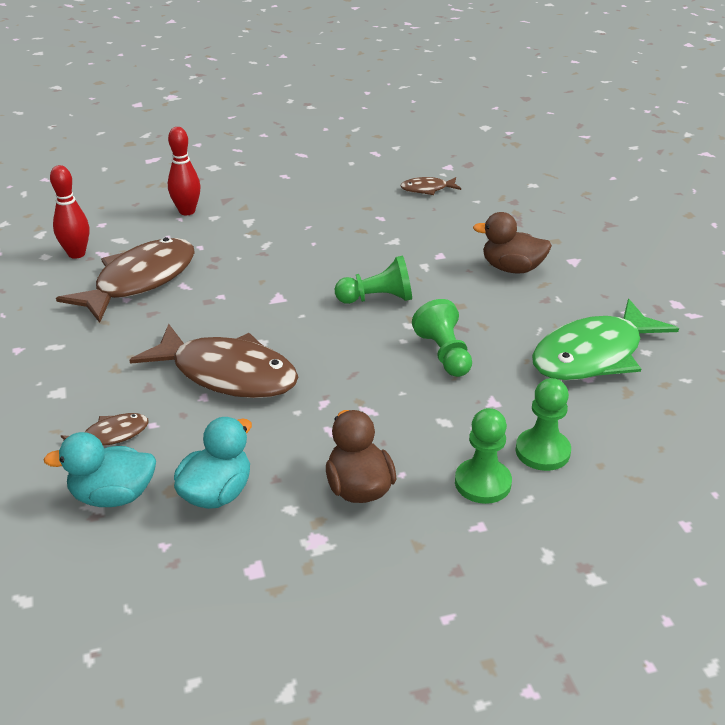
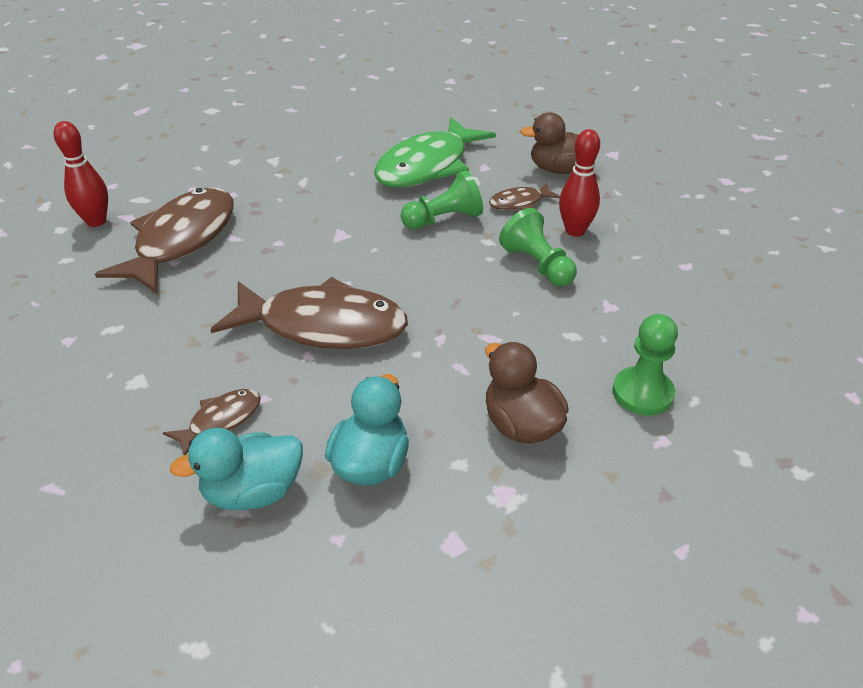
camera: 15 degrees left, 5 degrees up
(187, 211) = (202, 159): red bowling pin -> red bowling pin (575, 231)
(427, 189) = (440, 104): brown fish -> brown fish (519, 203)
(542, 451) = (683, 348): green pawn -> none
(593, 355) = (679, 242): green fish -> green fish (427, 166)

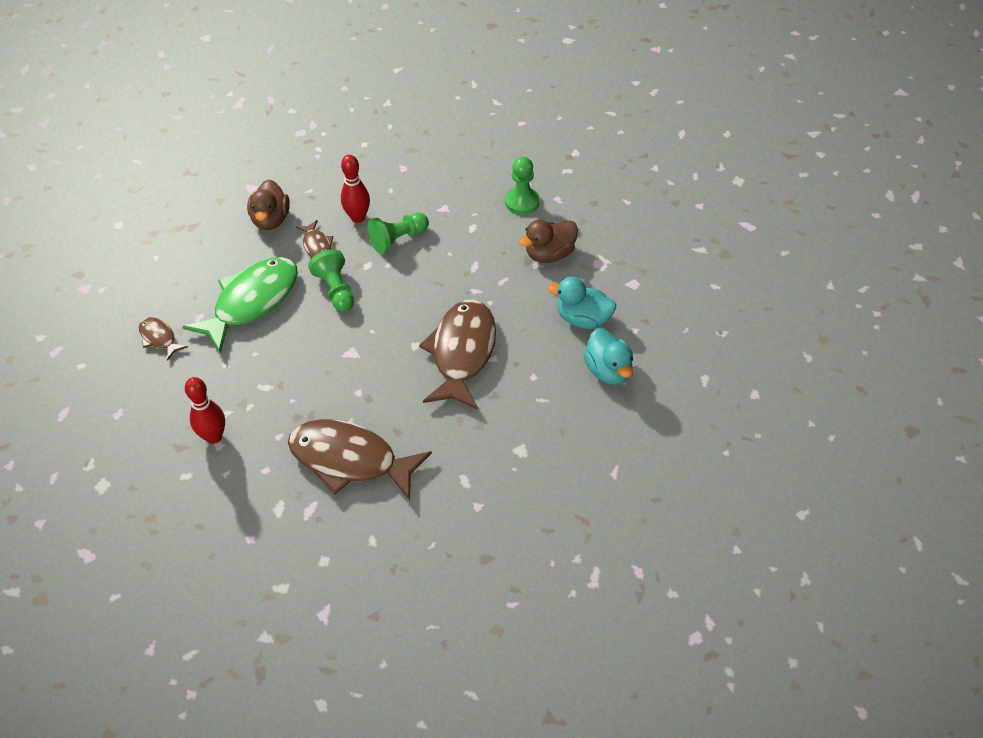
camera: 90 degrees left, 10 degrees up
(96, 221) = (314, 534): red bowling pin -> red bowling pin (214, 436)
(221, 420) = (554, 396): brown fish -> brown fish (159, 338)
(427, 166) = (252, 302): green fish -> green fish turned 90 degrees counterclockwise

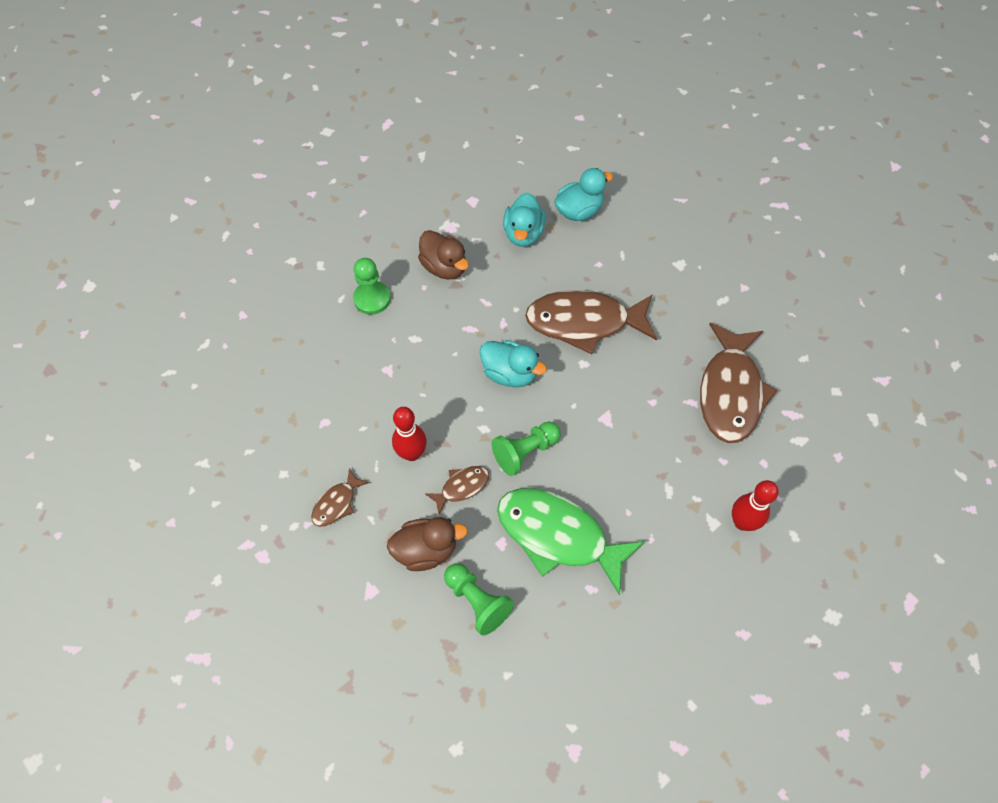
camera: 100 degrees left, 10 degrees up
(159, 338) = (631, 624): brown fish -> brown fish (337, 503)
(398, 239) = (441, 405): green pawn -> green pawn (477, 601)
(418, 289) = (510, 373): none -> turquoise duck

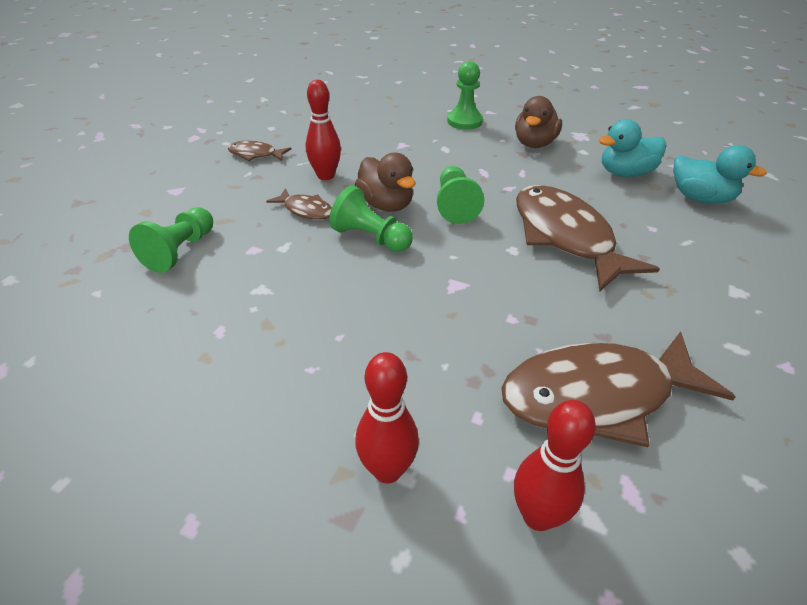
camera: 65 degrees right, 20 degrees down
(426, 550) = (227, 208): brown duck -> brown duck (386, 205)
(510, 373) = (455, 205): turquoise duck -> green pawn
(558, 535) = (280, 286): green fish -> none
(791, 463) = (538, 516): none -> red bowling pin

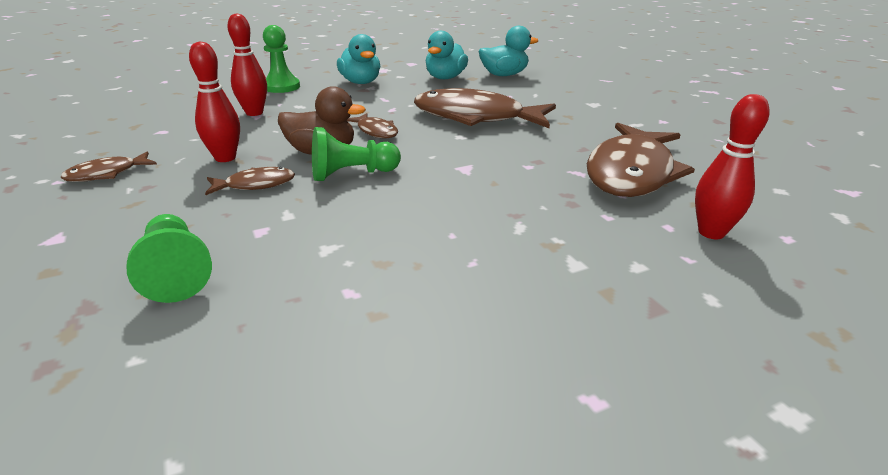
camera: 50 degrees left, 10 degrees down
(387, 470) = (623, 271): red bowling pin -> red bowling pin (254, 113)
(455, 205) = (376, 131): green pawn -> brown fish
(534, 144) = (360, 82): brown duck -> turquoise duck

